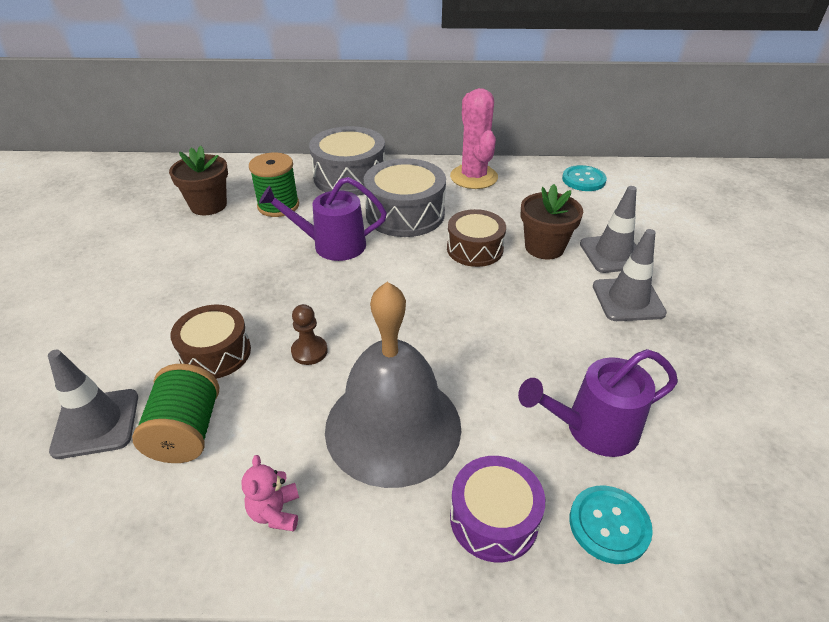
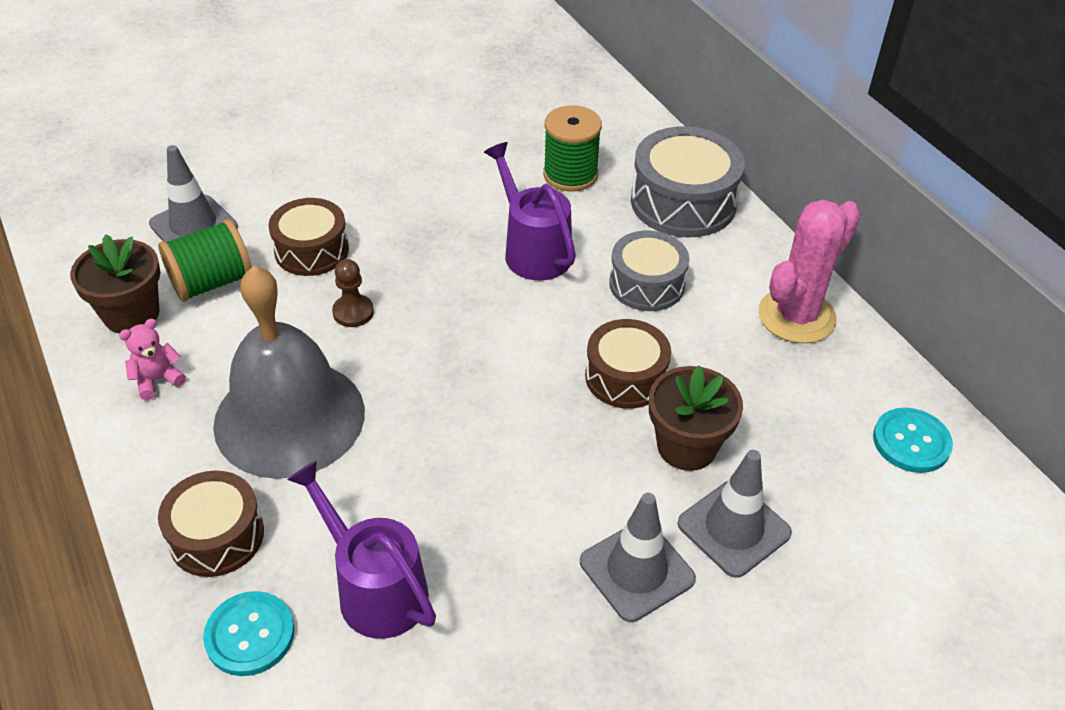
camera: 60 degrees right, 5 degrees up
(208, 205) = (526, 125): brown flower pot -> brown flower pot (131, 314)
(405, 214) = (647, 284): grey drum -> grey drum, size x0.66
(494, 518) = (216, 536): purple drum -> brown drum

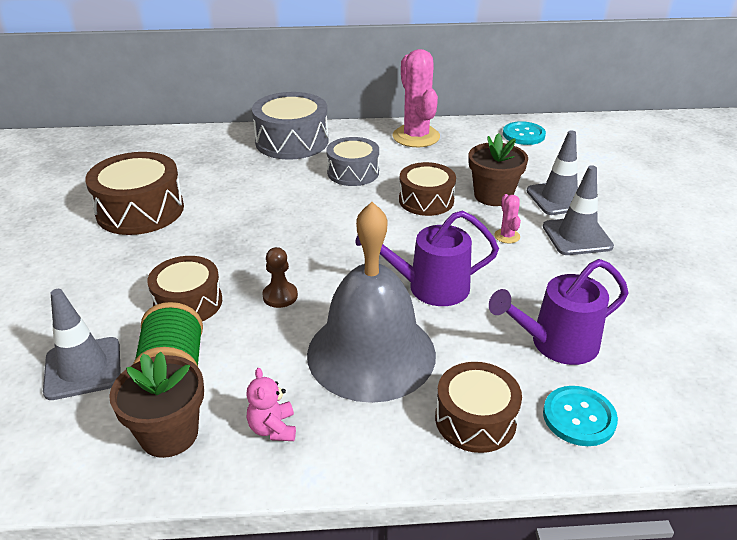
camera: 65 degrees left, 10 degrees down
(449, 149) = (140, 210): none -> brown drum
(533, 250) = (285, 203): purple watering can -> purple watering can (430, 287)
(570, 174) = (224, 171): green spool -> none
(588, 486) = (507, 236): none -> pink cactus

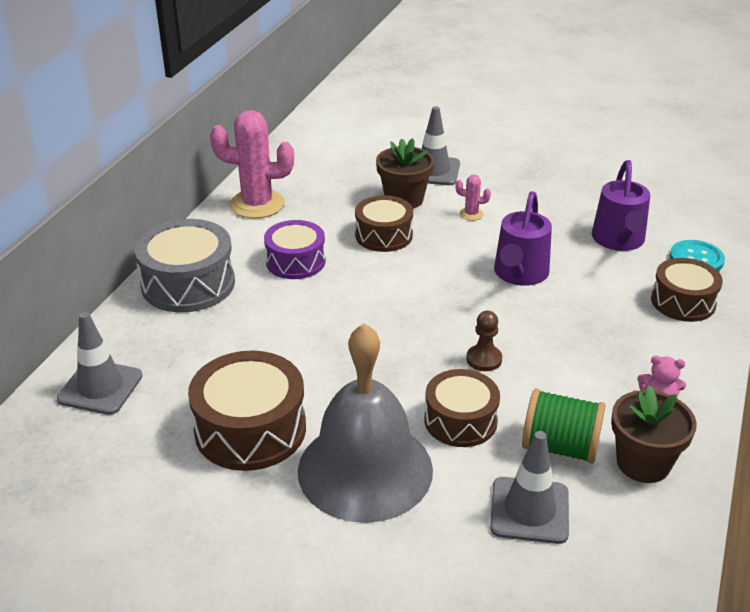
camera: 65 degrees left, 0 degrees up
(353, 172) = (295, 261): grey drum -> purple drum
(371, 353) = (589, 328): grey bell -> grey bell (365, 469)
(523, 135) = (311, 148): turquoise button -> none
(577, 236) = (494, 183): grey traffic cone -> grey traffic cone (100, 387)

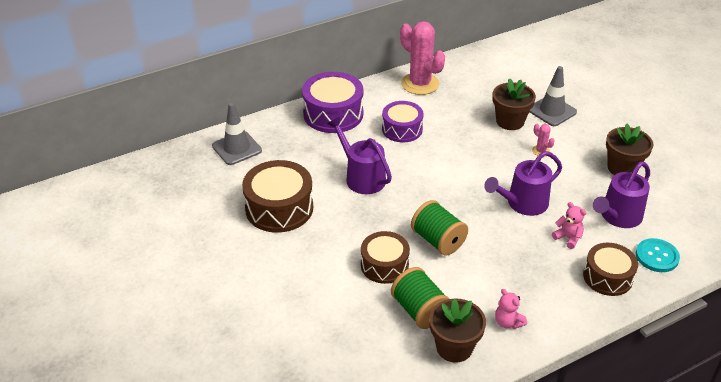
camera: 40 degrees right, 5 degrees up
(188, 283) = (333, 114): grey drum -> purple drum
(312, 337) = (361, 177): none -> purple watering can
(365, 469) = (309, 260): grey bell -> none
(384, 235) = (470, 138): brown drum -> none
(484, 359) = (438, 240): brown pawn -> green spool
(529, 510) = (363, 330): grey traffic cone -> none
(565, 194) = (622, 168): none -> brown flower pot
(602, 284) = (568, 238): none -> pink teddy bear

